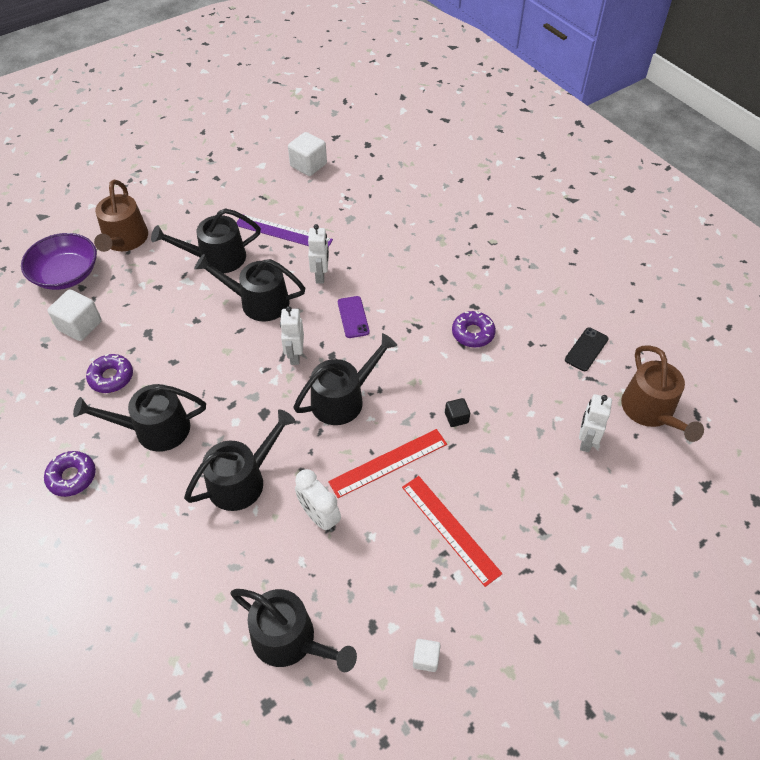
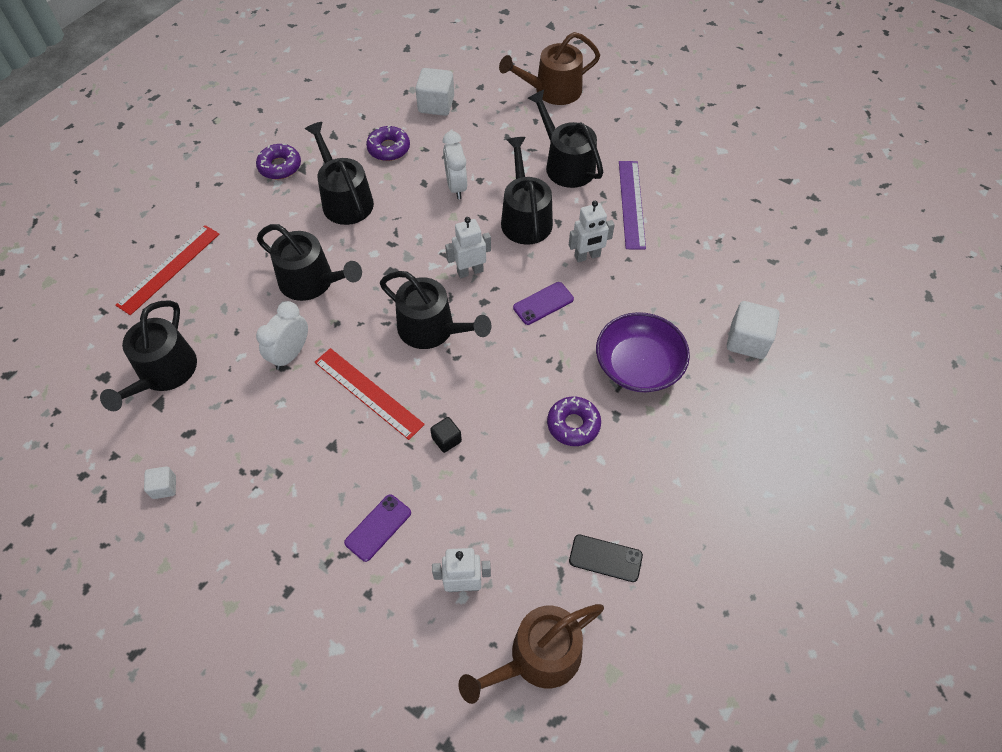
camera: 70 degrees right, 5 degrees up
(66, 274) = (490, 70): purple bowl -> purple bowl (638, 365)
(193, 339) = (456, 186): none -> white clock
(308, 165) = (748, 189): white cube -> white cube (747, 341)
(450, 529) = (307, 471): red ruler -> red ruler (169, 269)
(521, 486) = (378, 527): none -> purple phone

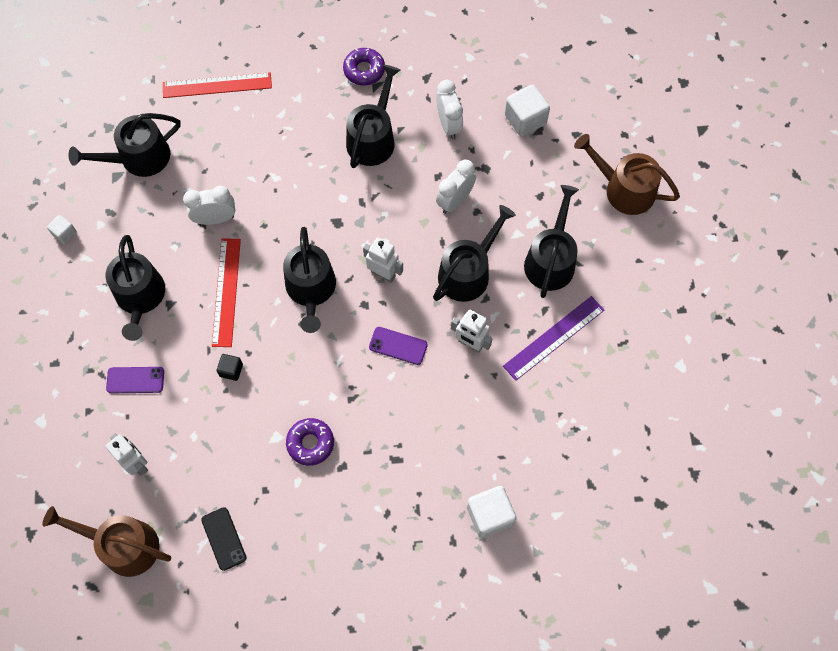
camera: 50 degrees right, 10 degrees up
(311, 282) = (283, 180): black watering can -> black watering can (140, 297)
(389, 148) = (449, 125): purple donut -> white clock
(638, 365) = (399, 452): purple bowl -> none

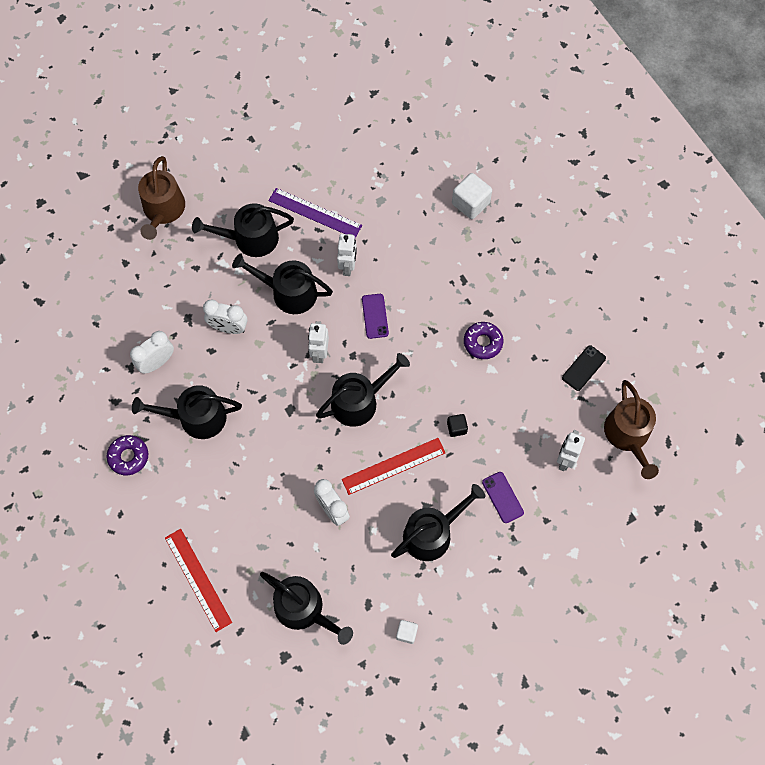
camera: 115 degrees left, 0 degrees up
(525, 119) = (126, 306): white cube -> none

